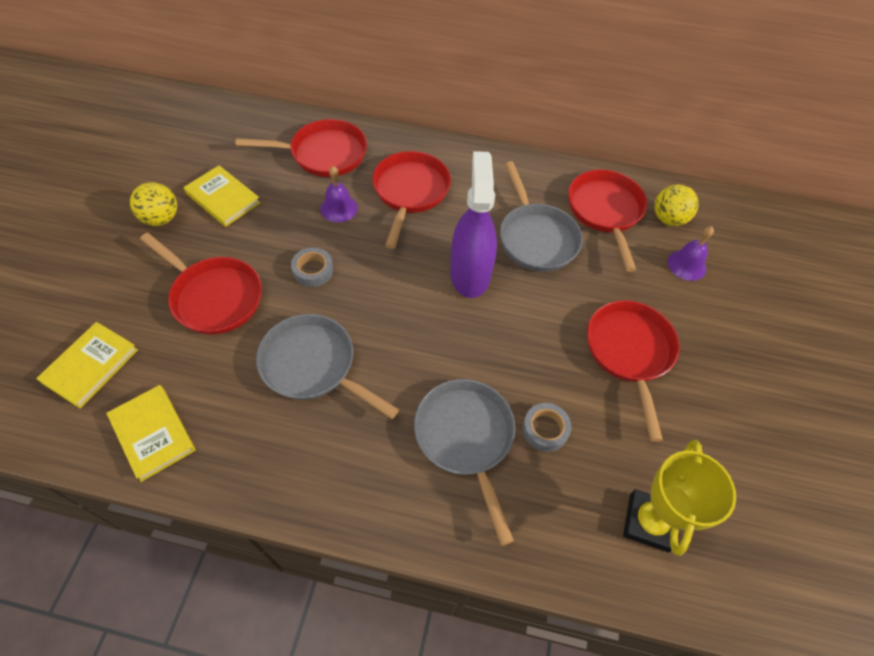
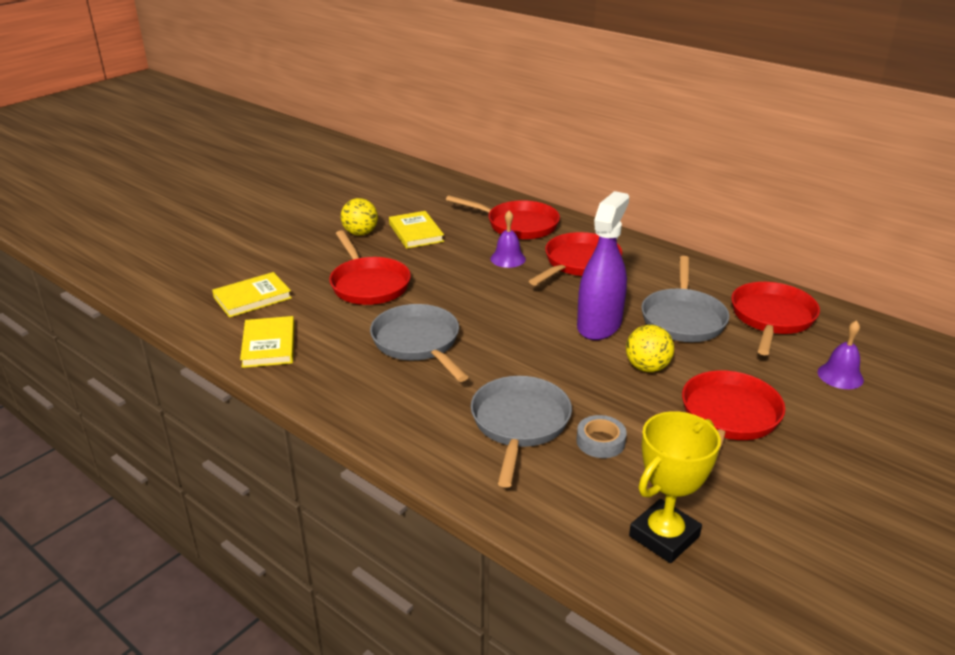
camera: 30 degrees right, 25 degrees down
(313, 270) = (459, 289): grey tape -> none
(668, 219) = (842, 339): yellow ball -> yellow ball (647, 367)

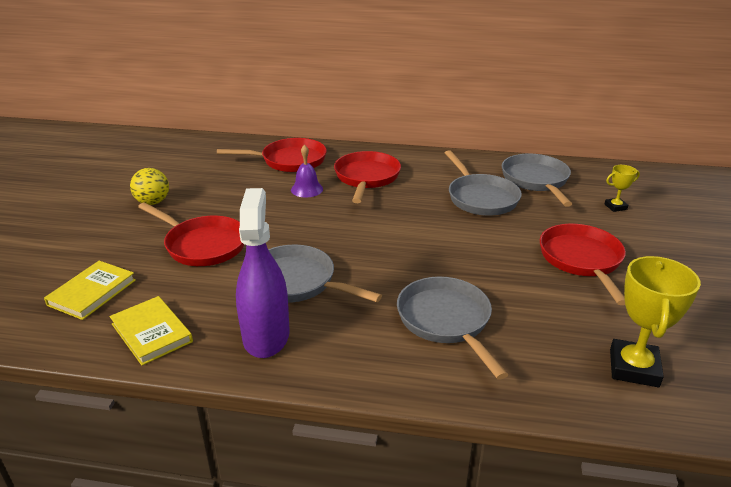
camera: 30 degrees left, 0 degrees up
(416, 232) = (206, 188): yellow book -> none
(599, 325) = (428, 221): purple spray bottle -> purple spray bottle (266, 336)
(600, 441) = (518, 311): grey tape -> none
(647, 367) = (493, 242): yellow ball -> none
(771, 318) = (536, 180): red pan -> grey pan
(840, 376) = (615, 207): purple bell -> yellow trophy

